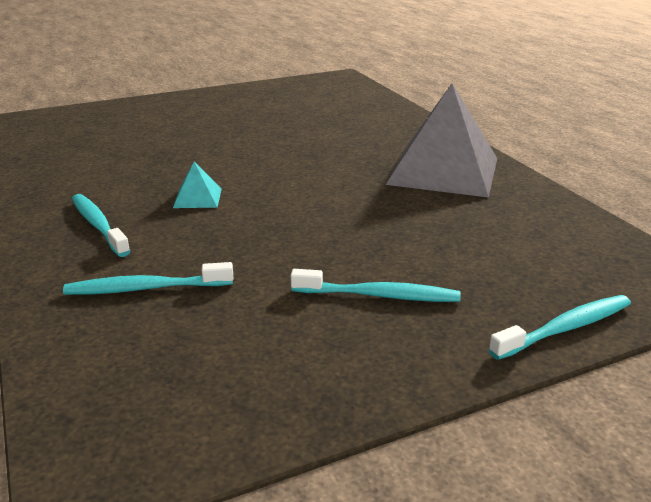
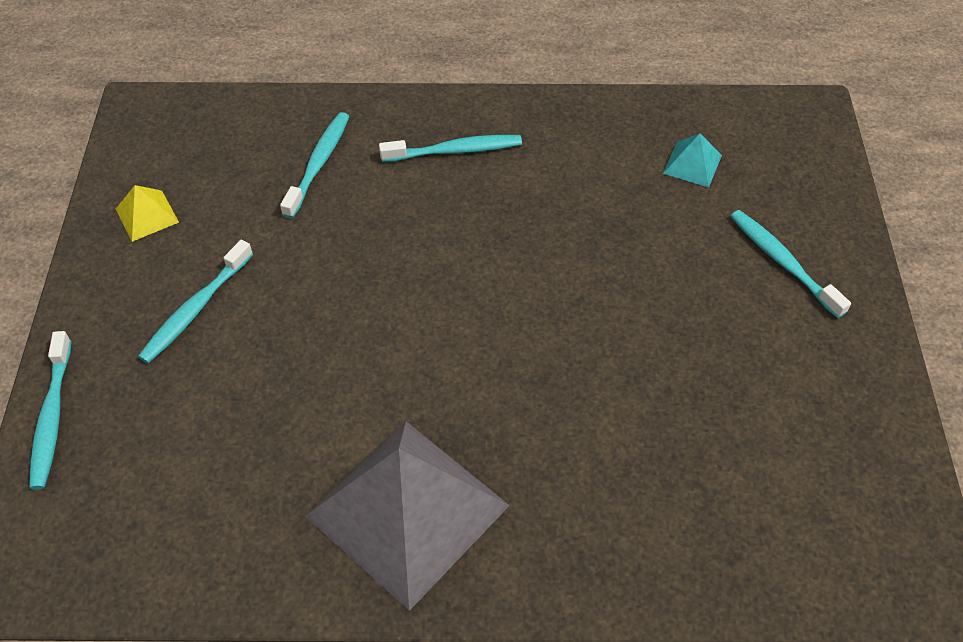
camera: 115 degrees right, 25 degrees up
(165, 114) = (783, 262): none -> turquoise toothbrush
(198, 198) = (473, 234): turquoise pyramid -> turquoise pyramid (692, 164)
(288, 377) = (147, 215): none -> yellow pyramid

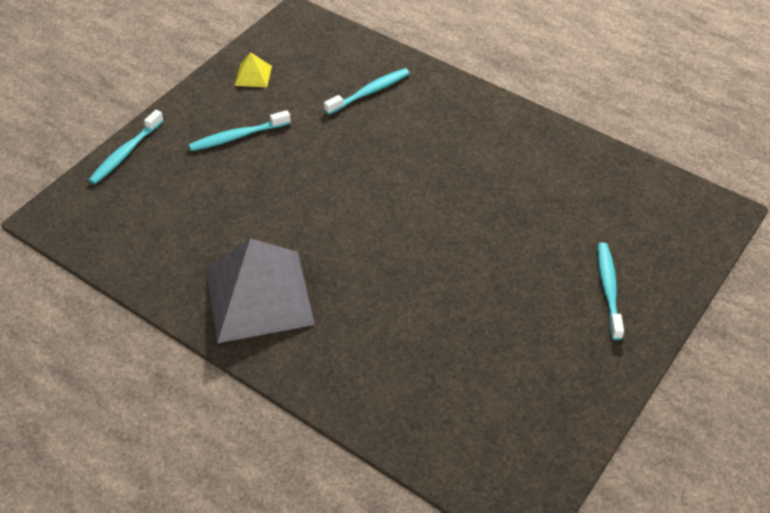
camera: 35 degrees right, 5 degrees down
(455, 151) = (457, 122): turquoise toothbrush -> none
(692, 164) = (604, 203): turquoise pyramid -> none

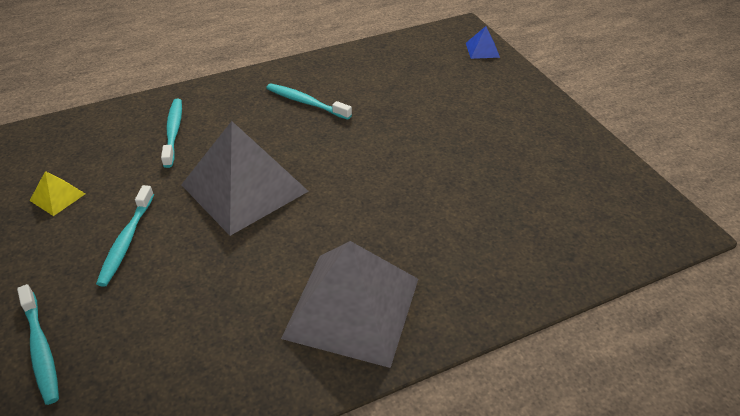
camera: 60 degrees left, 5 degrees down
(338, 169) = (244, 188): none -> grey pyramid
(608, 289) = (495, 100): turquoise toothbrush -> turquoise toothbrush (306, 102)
(694, 245) = (482, 50): none -> blue pyramid

